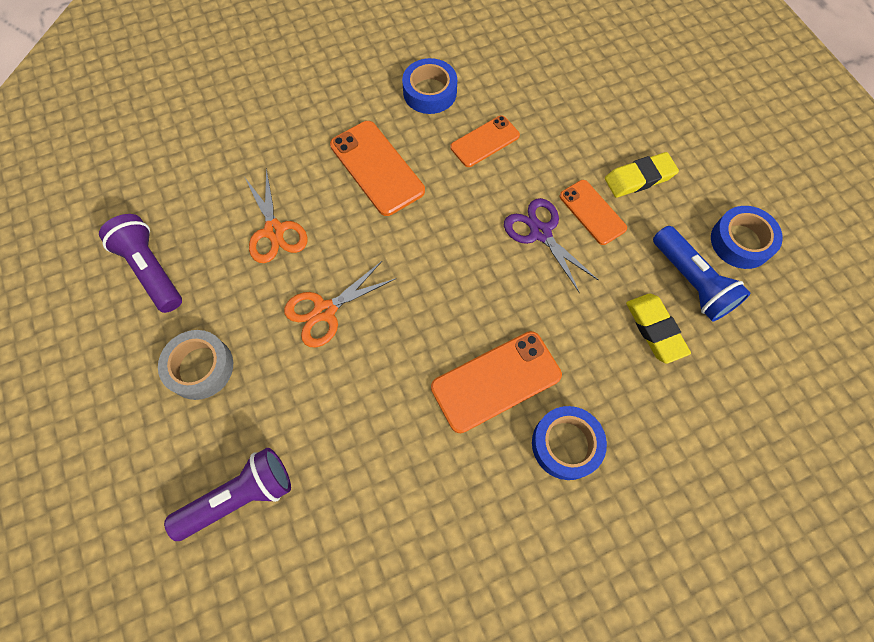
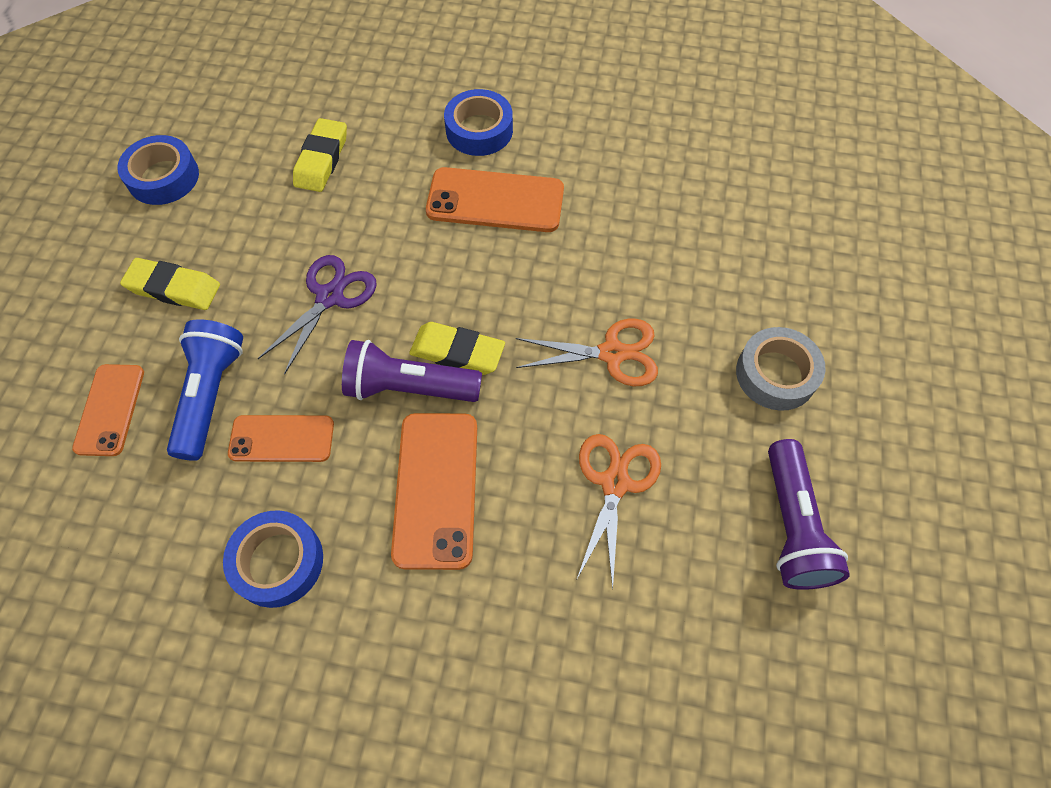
camera: 145 degrees left, 5 degrees down
(240, 497) = (783, 243): purple flashlight -> purple flashlight (409, 387)
(428, 249) = (457, 352): none -> yellow eraser
(540, 233) = (330, 297): purple scissors -> purple scissors turned 150 degrees counterclockwise
(592, 212) = (258, 284): orange phone -> orange phone (110, 409)
(691, 282) = (247, 174): blue flashlight -> blue flashlight (211, 395)

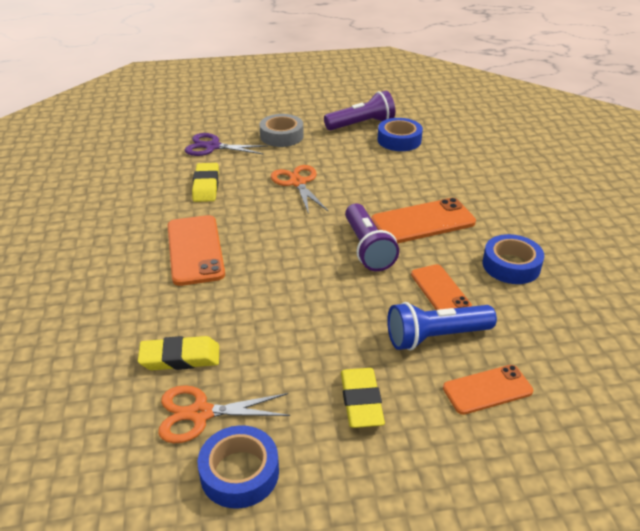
camera: 110 degrees left, 25 degrees down
(330, 297) = (320, 305): purple scissors -> purple scissors (212, 147)
(457, 352) = (330, 236): yellow eraser -> yellow eraser (206, 186)
(479, 130) = (122, 275): blue tape -> blue tape (399, 140)
(615, 483) = (375, 169): orange scissors -> orange scissors (200, 413)

